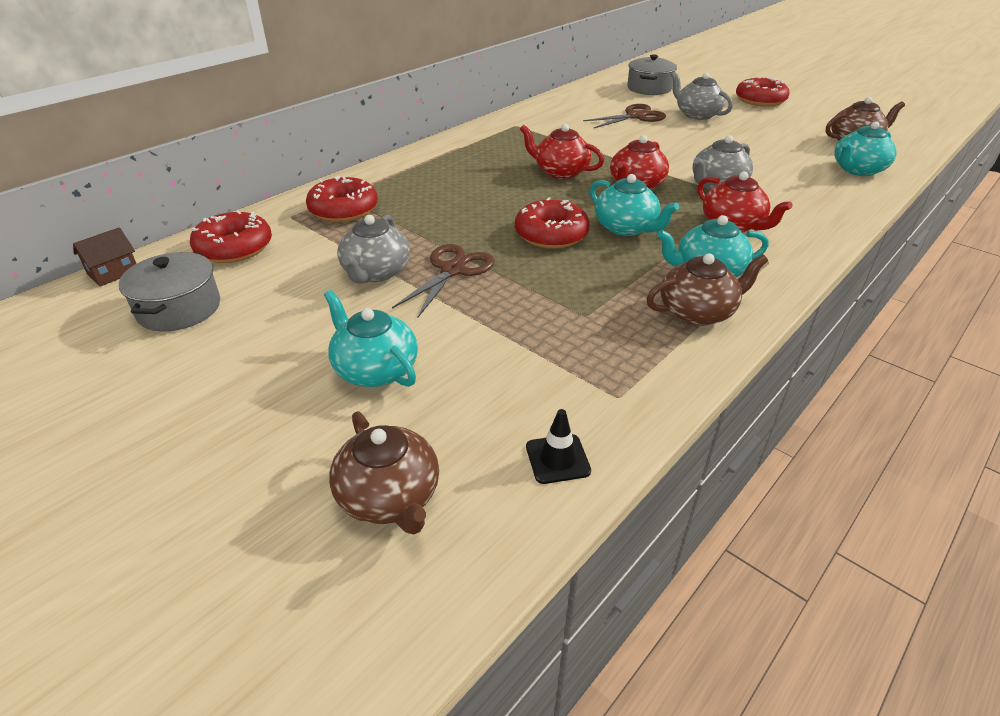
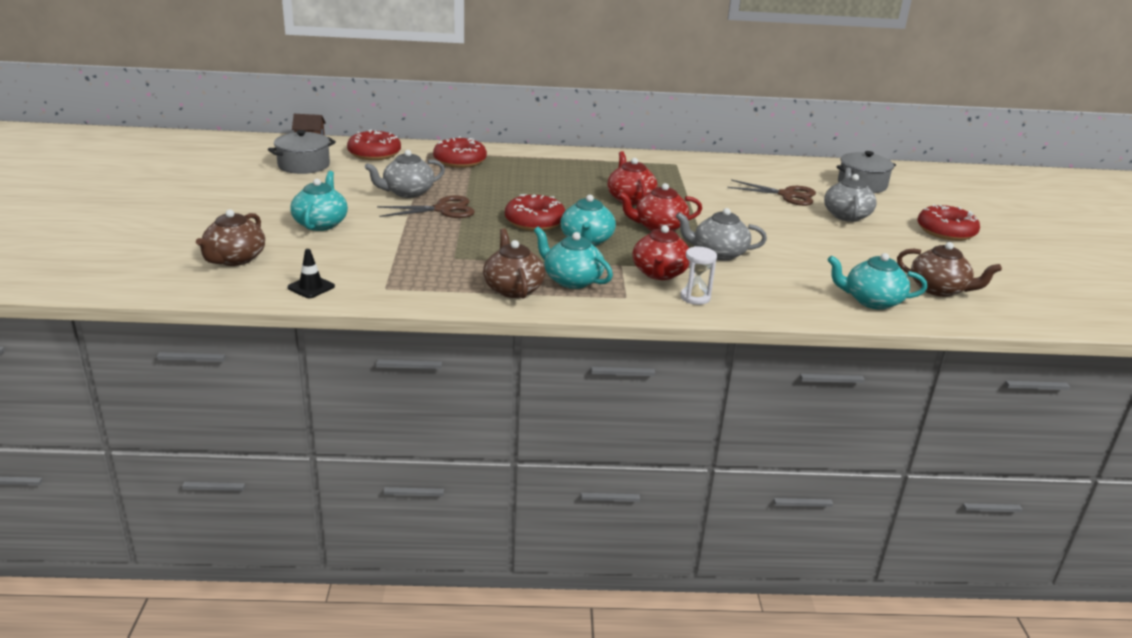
camera: 45 degrees right, 10 degrees down
(698, 312) = (513, 288): brown teapot -> brown teapot turned 135 degrees counterclockwise
(797, 231) = (695, 297): none -> white hourglass

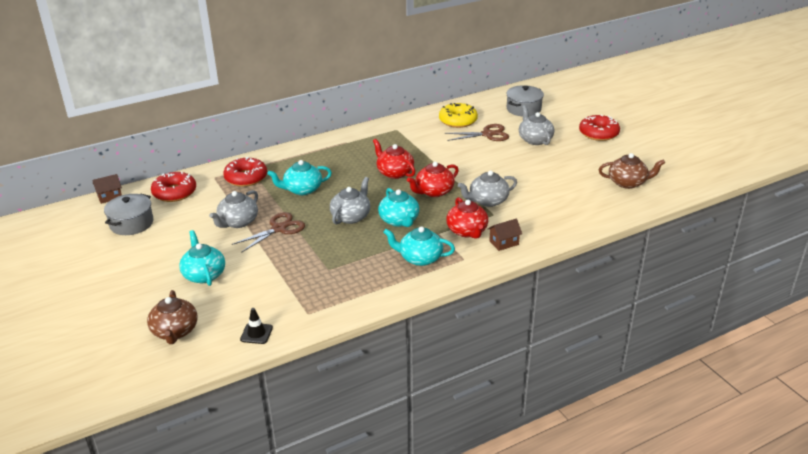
camera: 25 degrees left, 5 degrees up
(513, 288) = (390, 280): brown teapot -> none
(534, 221) = (351, 216): red donut -> grey teapot
(695, 297) = (504, 243): white hourglass -> brown house
(761, 174) = (458, 121): none -> yellow donut
(871, 301) = (600, 206): turquoise teapot -> turquoise teapot (302, 189)

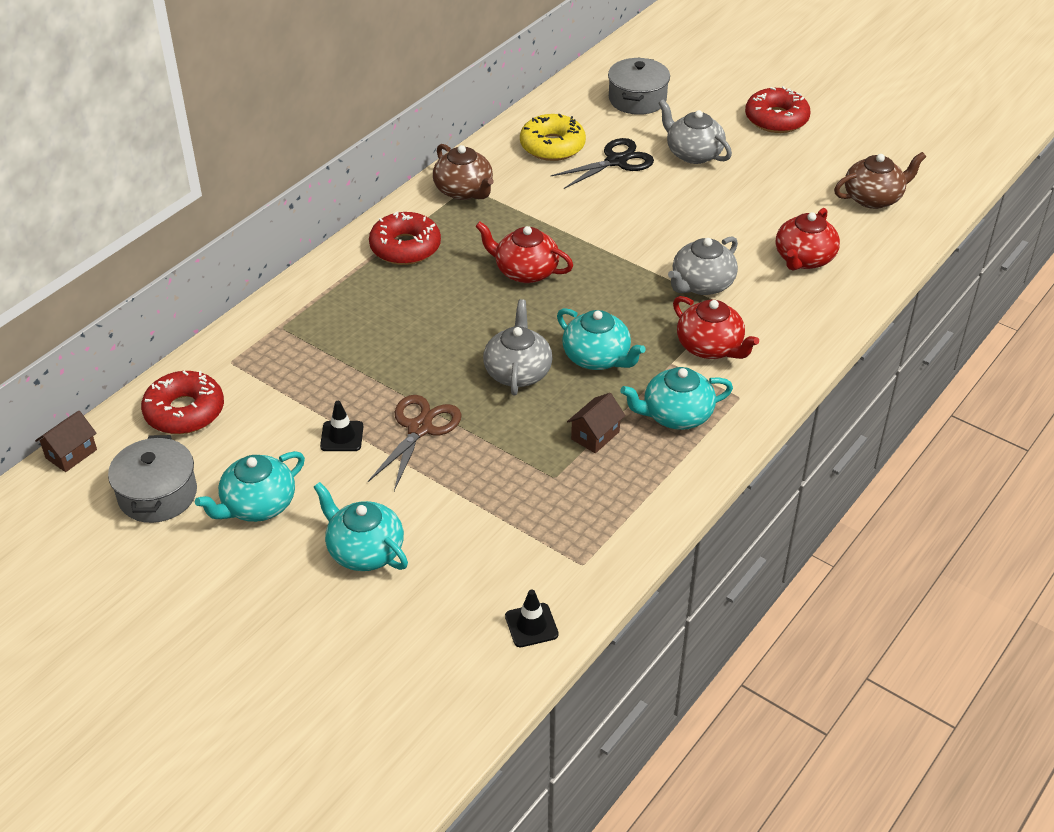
camera: 25 degrees left, 10 degrees up
(175, 331) = (400, 667): brown teapot -> brown teapot (464, 191)
(238, 222) = (342, 436): grey teapot -> black traffic cone
(246, 178) = (287, 347): red donut -> red donut (405, 247)
(302, 189) = (401, 344): turquoise teapot -> turquoise teapot (257, 505)
(433, 191) = (611, 290): red teapot -> red teapot (804, 259)
(487, 134) = (616, 161): brown scissors -> black scissors
(504, 243) = (775, 352): brown house -> brown house (595, 435)

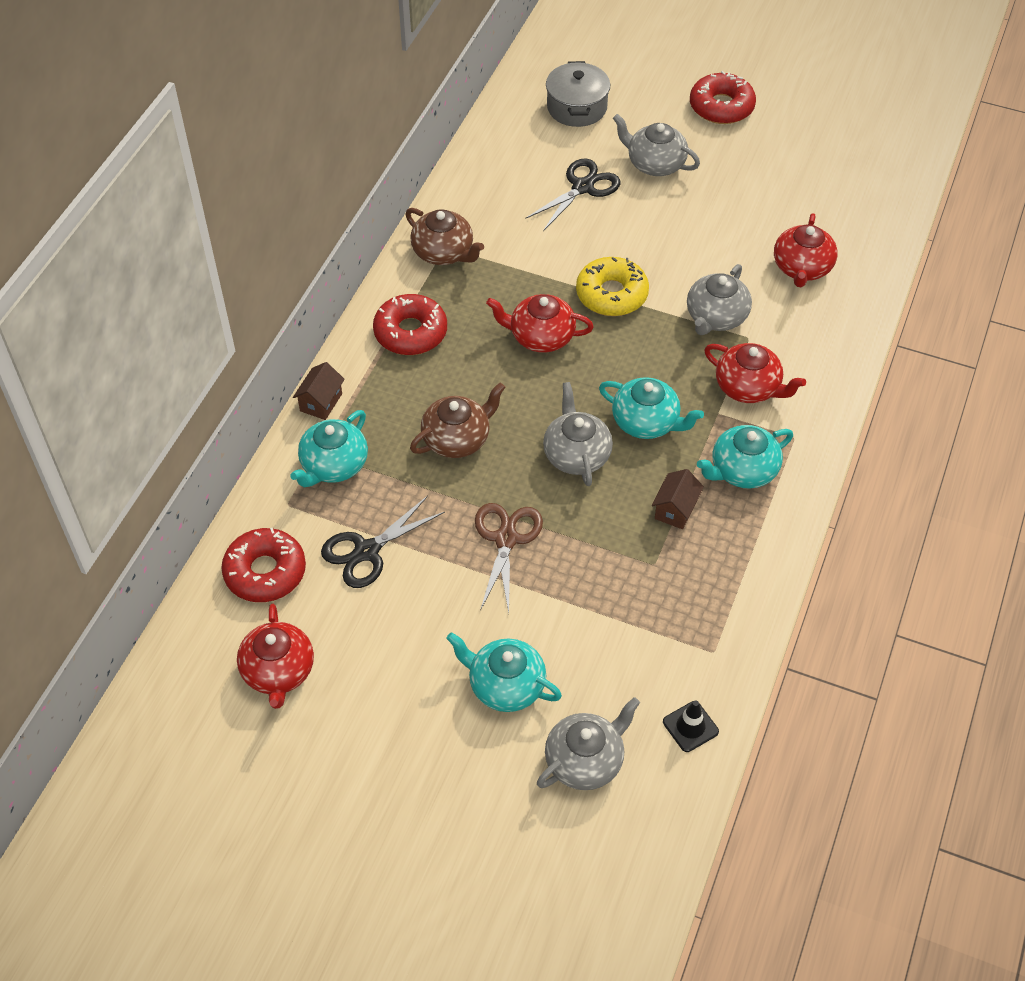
camera: 15 degrees left, 10 degrees up
(71, 454) = (170, 646): brown house -> brown house (321, 402)
(158, 494) = (278, 671): grey pot -> red teapot
(257, 505) = (382, 660): turquoise teapot -> turquoise teapot (333, 465)
(285, 413) = (367, 551): none -> black scissors
(342, 436) = (433, 565): black traffic cone -> none
(413, 632) = (585, 760): none -> grey teapot
(552, 146) = (512, 181): yellow donut -> yellow donut (611, 294)
(873, 198) = (844, 184): brown teapot -> brown teapot (457, 439)

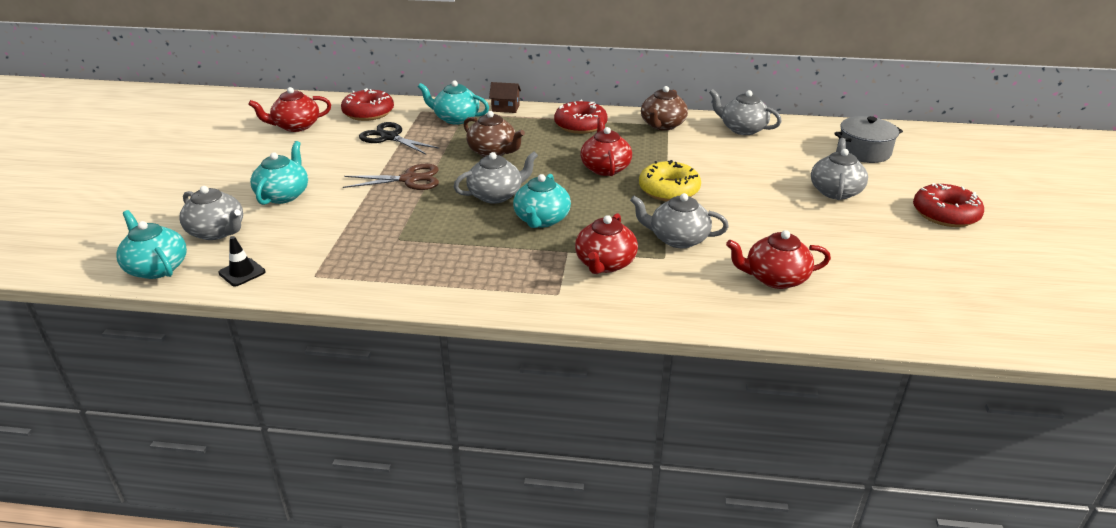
camera: 75 degrees right, 20 degrees down
(483, 184) = (742, 129): none -> grey teapot
(582, 187) = (776, 164): black scissors -> none
(675, 509) = (455, 242): brown house -> none
(742, 470) = (508, 270): turquoise teapot -> turquoise teapot (157, 268)

